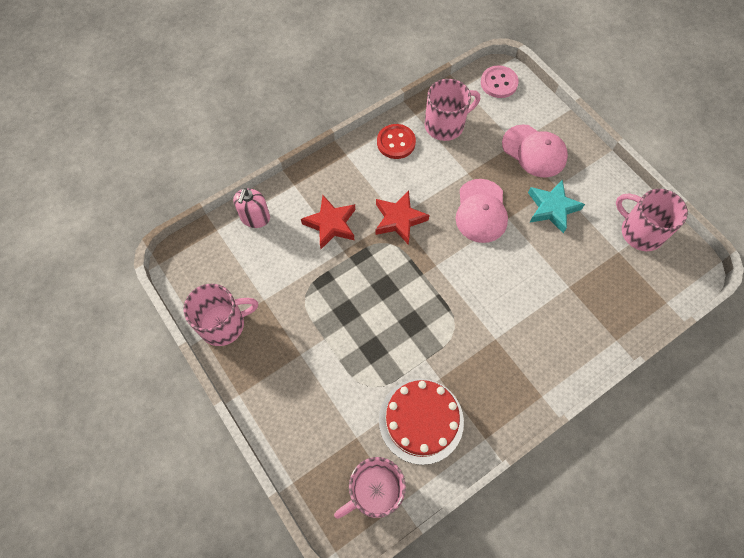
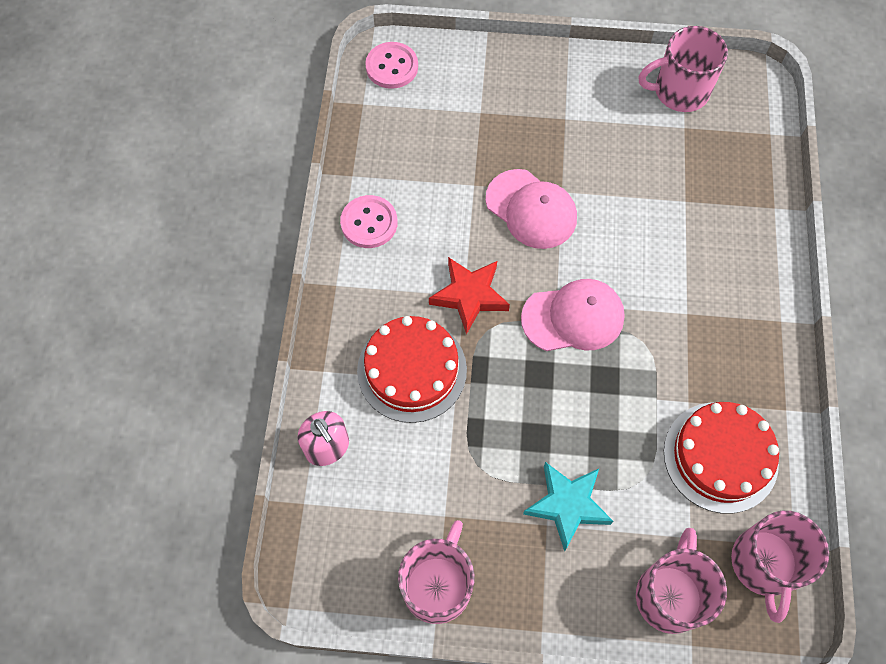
camera: 50 degrees left, 0 degrees up
(331, 224) = (412, 370): red star -> red cake
(396, 142) = (369, 223): red button -> pink button
(445, 125) = (394, 158): pink mug -> pink mug (670, 595)
(534, 151) = (506, 104): pink cap -> pink cap (573, 317)
(552, 208) = (586, 143): turquoise star -> turquoise star (567, 505)

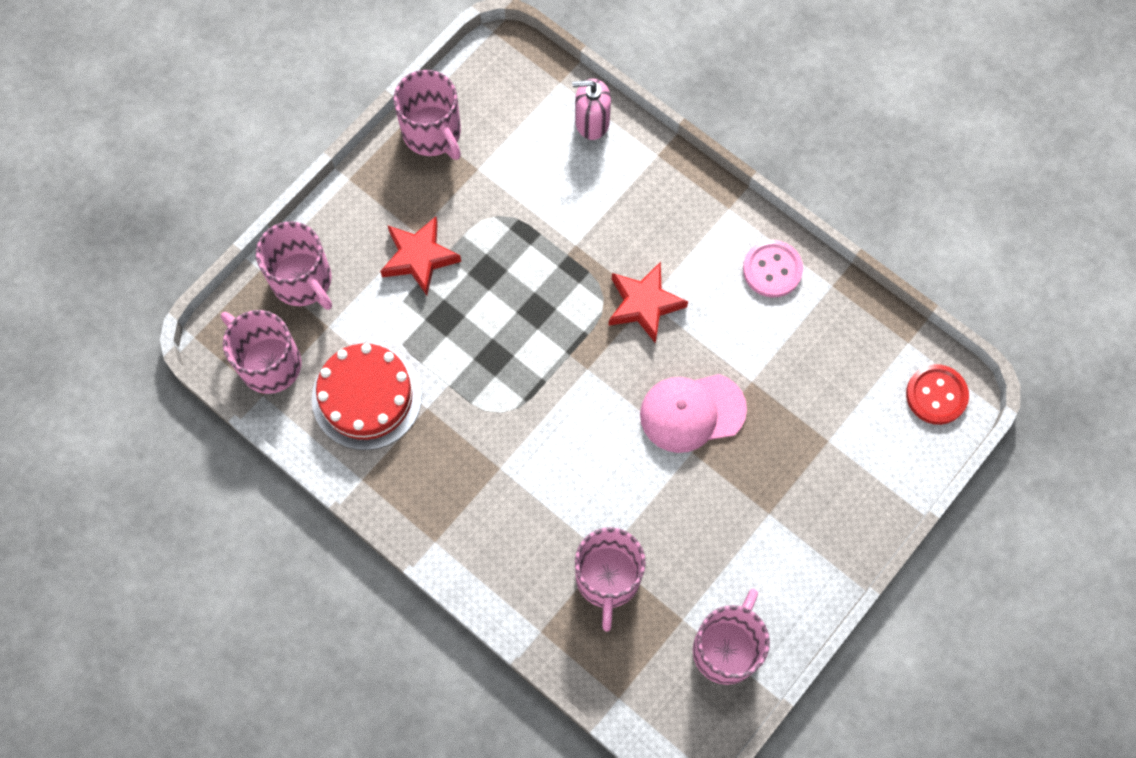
camera: 125 degrees right, 5 degrees up
(392, 67) = (936, 395): pink button -> red button
(412, 370) = (610, 218): red cake -> none
(567, 505) = (419, 257): turquoise star -> red star
(573, 317) = (564, 372): pink cap -> none
(700, 189) = (607, 578): none -> pink mug

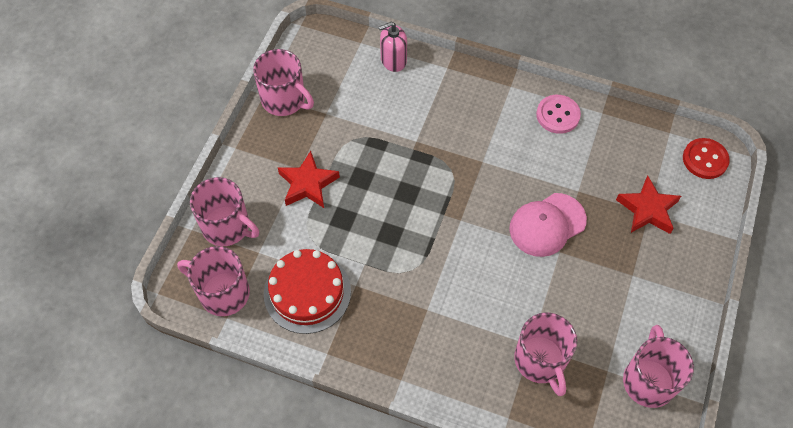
camera: 20 degrees left, 10 degrees down
(644, 304) = (481, 164): red star -> red star (647, 209)

